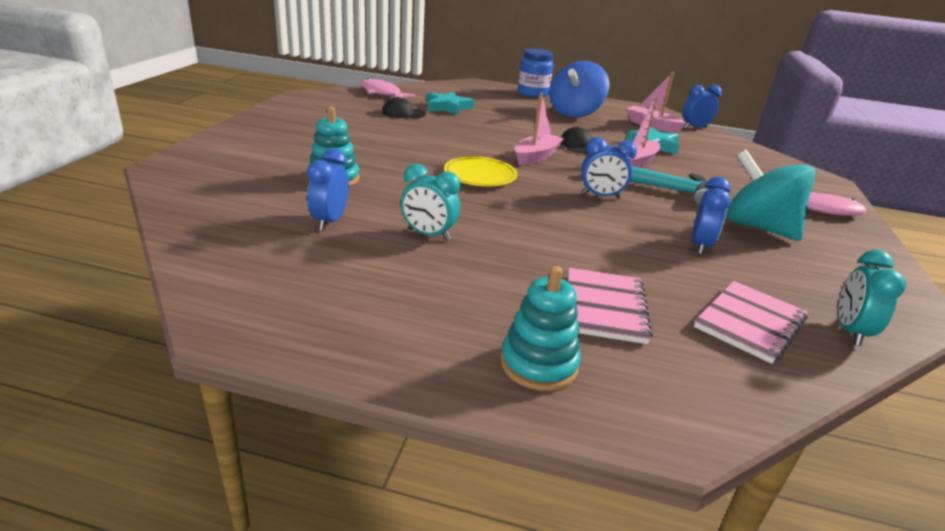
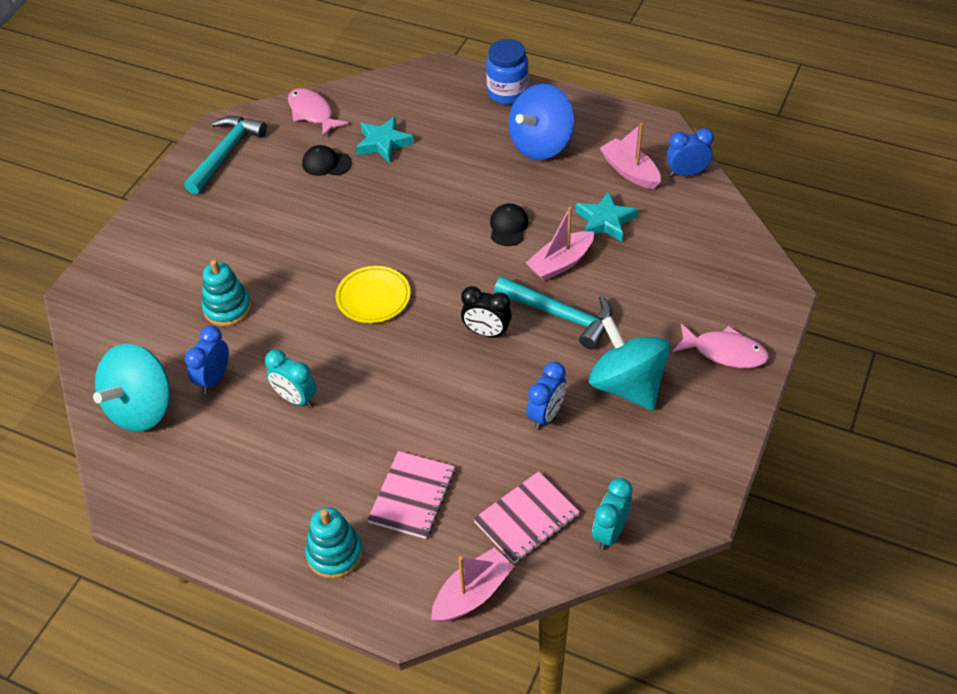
camera: 15 degrees right, 20 degrees up
(244, 242) = (142, 408): none -> turquoise spinning top
(312, 105) = (226, 153): none -> turquoise hammer
(536, 157) = (448, 256): pink boat -> pink boat (472, 594)
(601, 196) = (486, 332): blue clock -> black clock

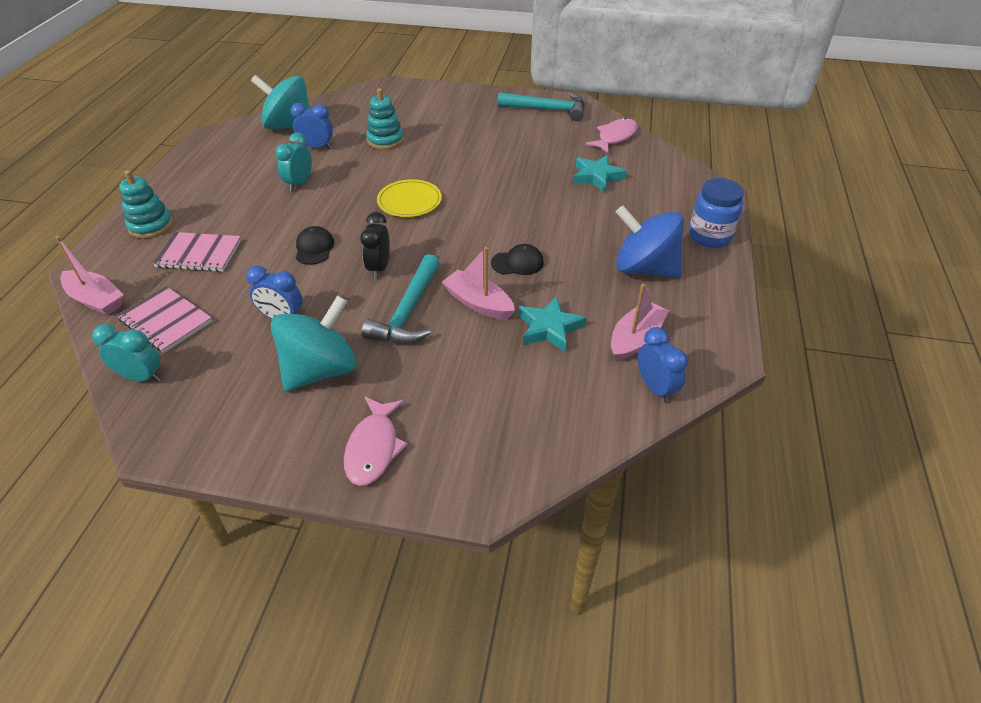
camera: 75 degrees right, 5 degrees down
(326, 163) = (557, 154): black cap -> black cap (314, 248)

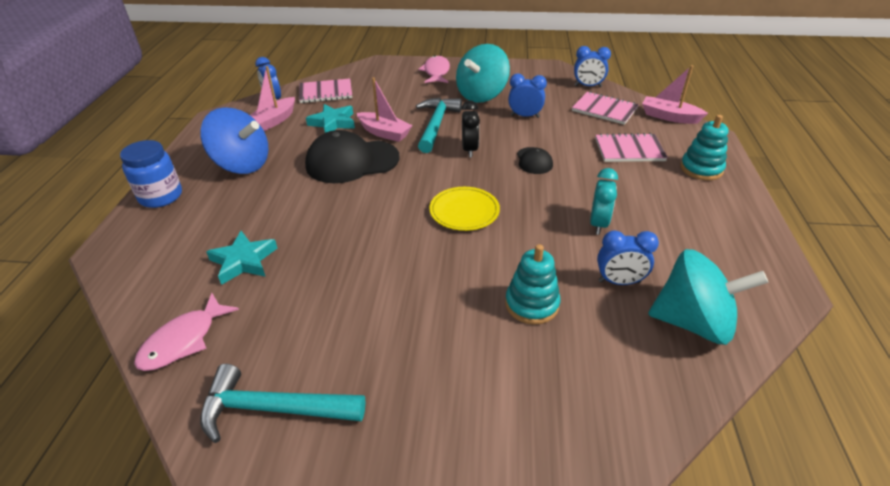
camera: 175 degrees right, 5 degrees down
(141, 377) = (588, 86): turquoise clock -> blue clock
(517, 263) = (352, 161): black cap -> black cap, size x2.03
(573, 401) = (326, 92): none -> pink notebook

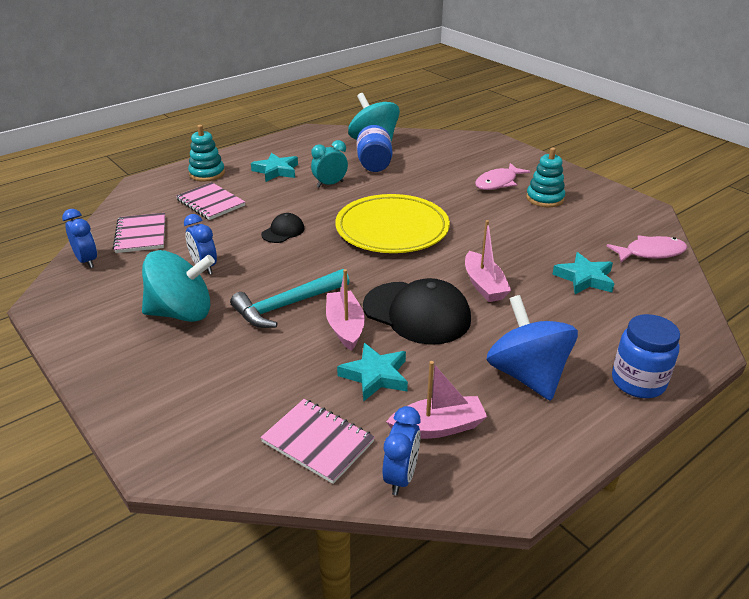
camera: 135 degrees left, 5 degrees down
(272, 409) = (610, 205): turquoise hammer -> none
(436, 72) = (144, 383): pink fish -> pink fish (498, 183)
(464, 211) = (392, 229): yellow plate -> yellow plate, size x1.80
(469, 150) = (307, 265): black clock -> none
(532, 304) = (432, 178): turquoise stacking toy -> turquoise stacking toy (545, 198)
(619, 282) = (374, 164): blue clock -> blue jar
(669, 117) = (124, 204): pink boat -> pink boat (484, 285)
(669, 207) = (276, 171): none -> turquoise star

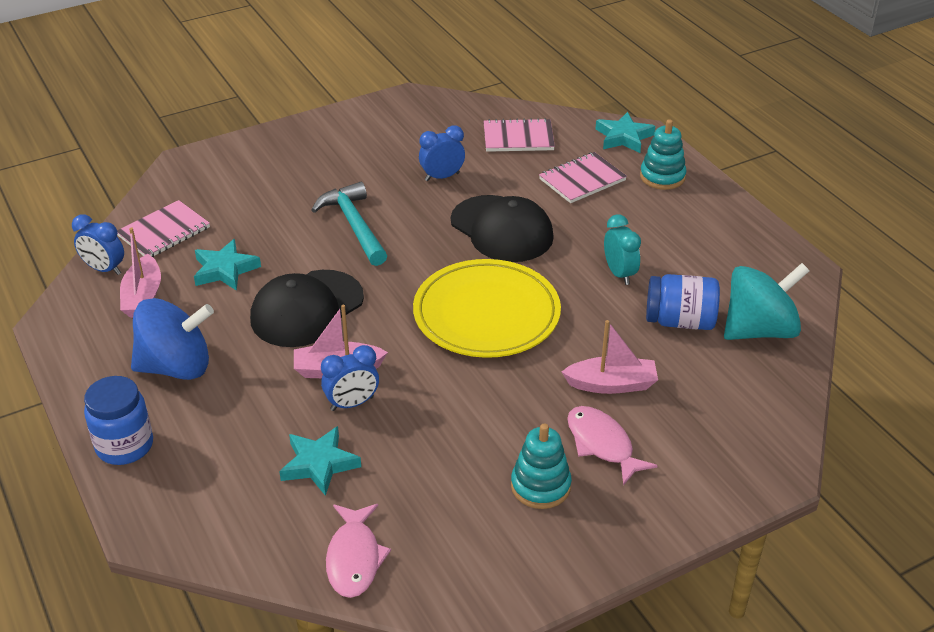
camera: 100 degrees right, 5 degrees up
(87, 261) = (474, 111): blue clock -> blue clock (352, 404)
(182, 313) = (366, 166): turquoise spinning top -> none
(276, 171) = (665, 231): turquoise star -> turquoise star (623, 137)
(283, 231) = (502, 229): black cap -> black cap, size x2.03
(345, 327) = (304, 259): pink boat -> pink boat (611, 384)

